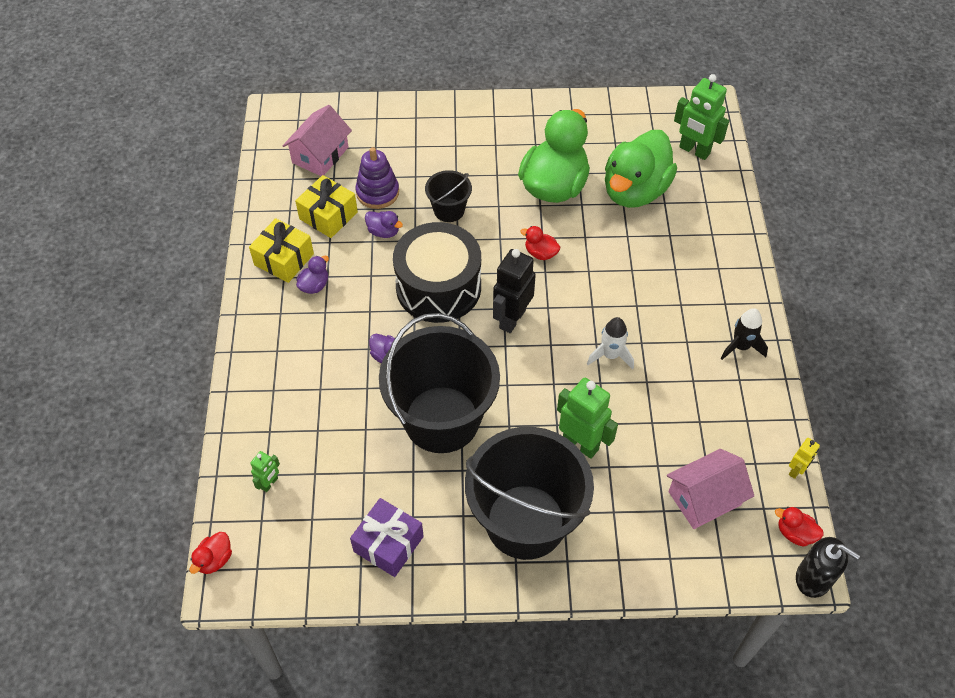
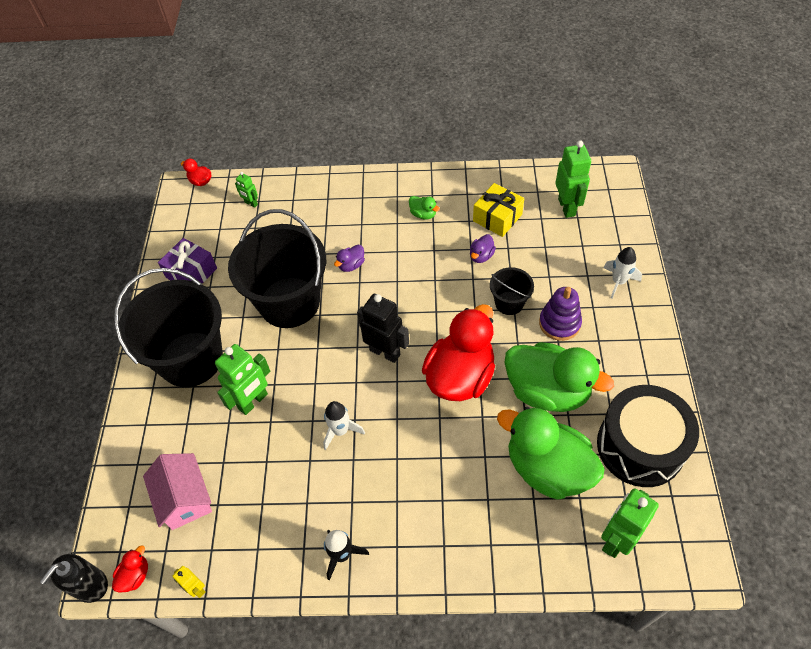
camera: 95 degrees right, 0 degrees up
(284, 259) = (450, 193): yellow gift -> none
(314, 285) = (423, 214): purple duck -> green duck
(320, 155) = (567, 207): pink house -> green robot
(377, 192) = (526, 249): purple stacking toy -> purple stacking toy (559, 323)
(425, 123) = (618, 282): none -> white rocket
(438, 287) = (420, 297): black drum -> black drum (640, 446)
(540, 253) = (460, 377): red duck -> red duck, size x2.49

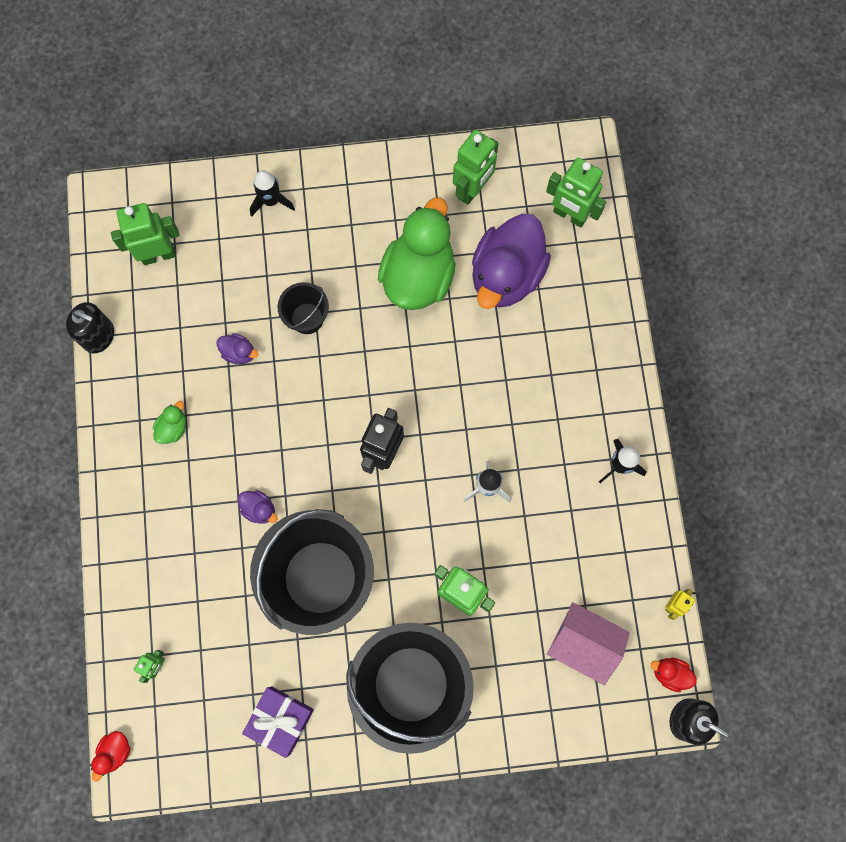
camera: 100 degrees left, 20 degrees up
(184, 498) = (583, 643): pink house -> pink house turned 60 degrees clockwise
(460, 377) = (409, 366): red duck -> none
(497, 218) = (177, 336): yellow gift -> none
(500, 172) = (99, 336): none -> black soap dispenser
(547, 468) = (506, 276): green duck -> purple duck
(559, 323) = (331, 264): purple stacking toy -> none
(618, 282) = (271, 201): white rocket -> black rocket
(640, 446) = (472, 190): black drum -> green robot

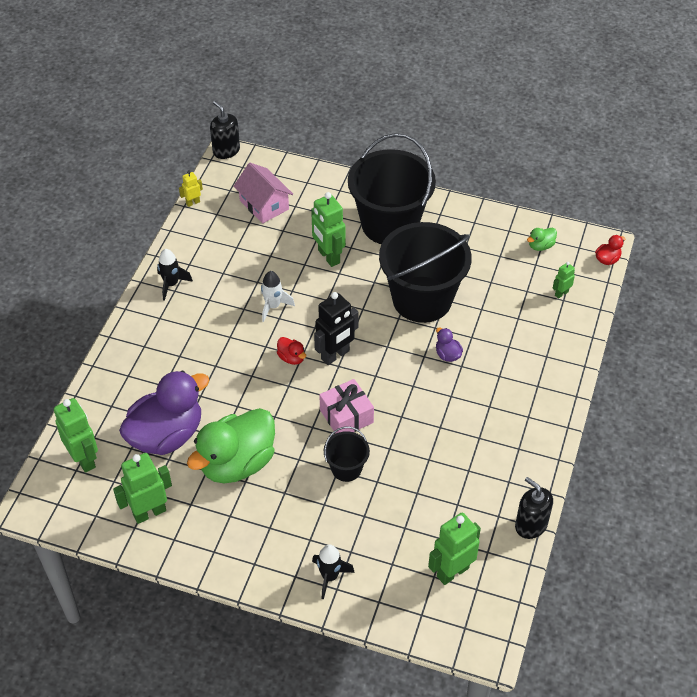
camera: 155 degrees left, 25 degrees down
(158, 255) = (452, 572): green robot -> green robot turned 135 degrees clockwise
(173, 428) = (493, 432): green duck -> green duck (540, 246)
(239, 353) = (415, 465): purple duck -> none
(280, 720) = (486, 237): purple gift -> none
(335, 379) = (346, 416): none -> pink gift
(670, 673) = (220, 173): red duck -> red duck (291, 358)

